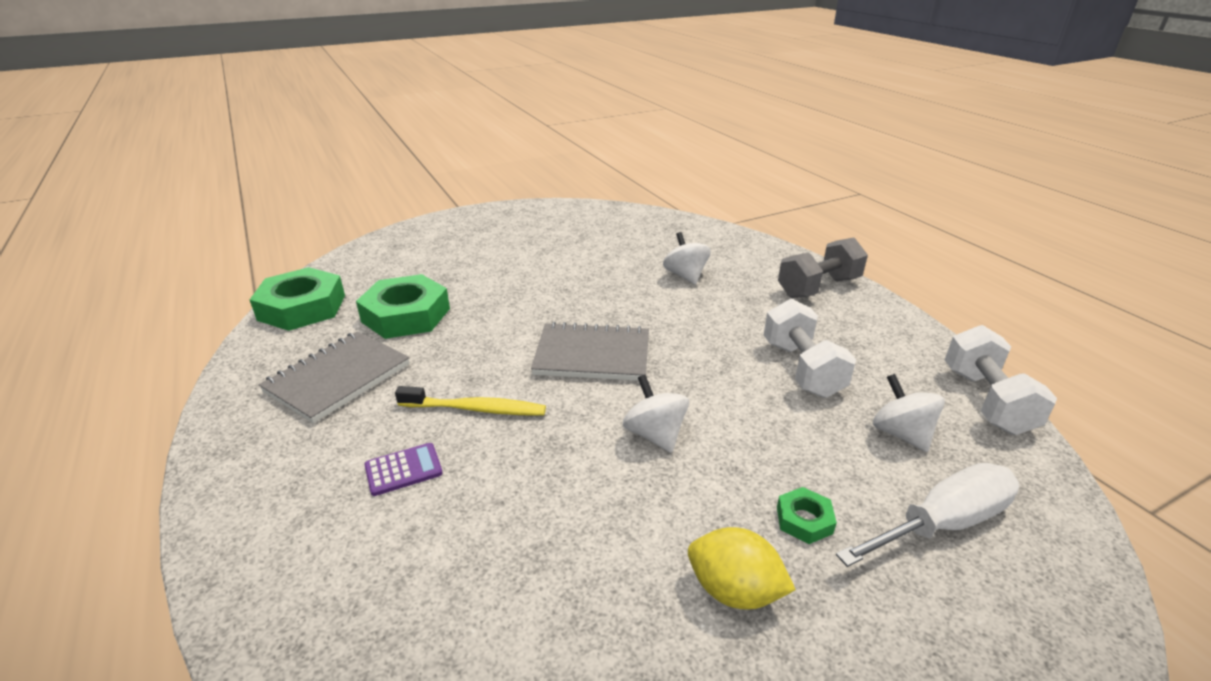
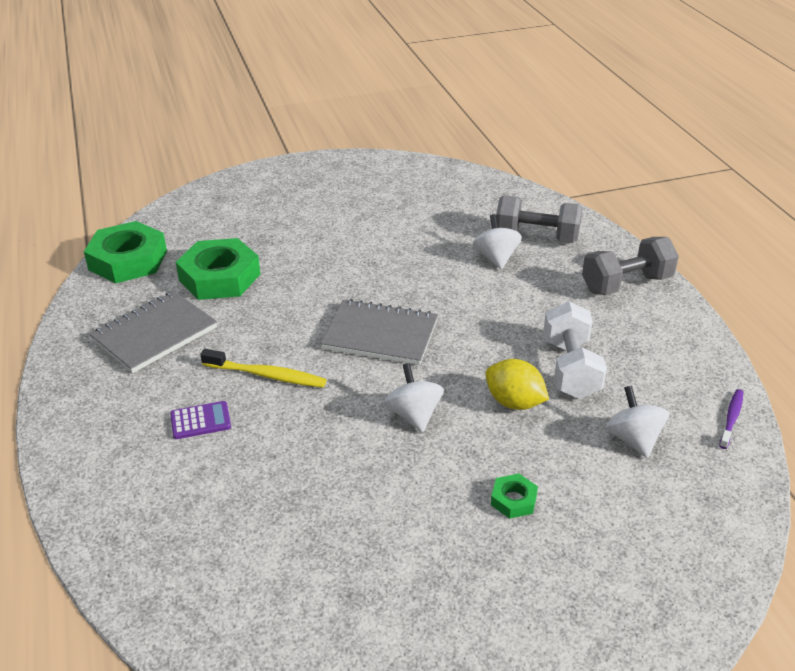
camera: 10 degrees right, 5 degrees up
(717, 255) = (536, 237): none -> grey dumbbell
(734, 591) = (436, 544): yellow lemon -> yellow lemon (514, 402)
(943, 523) = (629, 517): white screwdriver -> none
(986, 401) = (731, 418): white dumbbell -> purple toothbrush

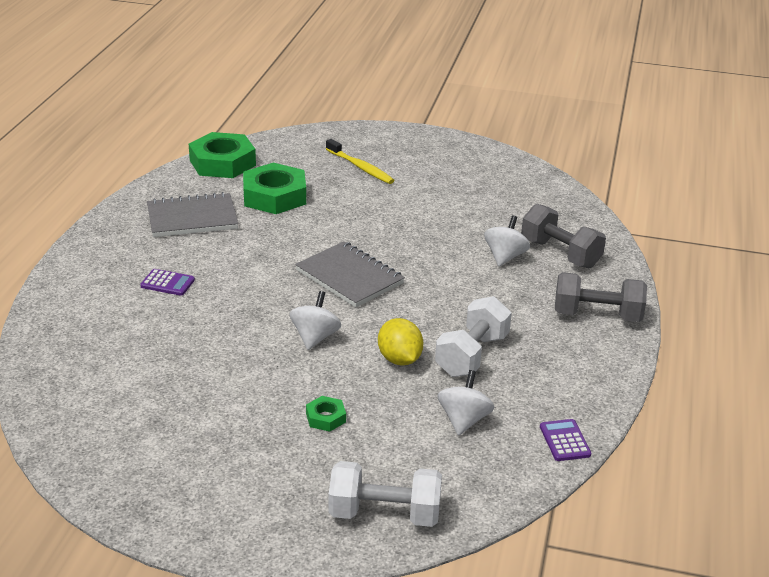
camera: 30 degrees right, 5 degrees down
(267, 375) = (240, 272): yellow toothbrush -> yellow toothbrush (360, 167)
(674, 579) = (384, 514): none -> white dumbbell
(731, 418) = (564, 441): purple toothbrush -> purple calculator

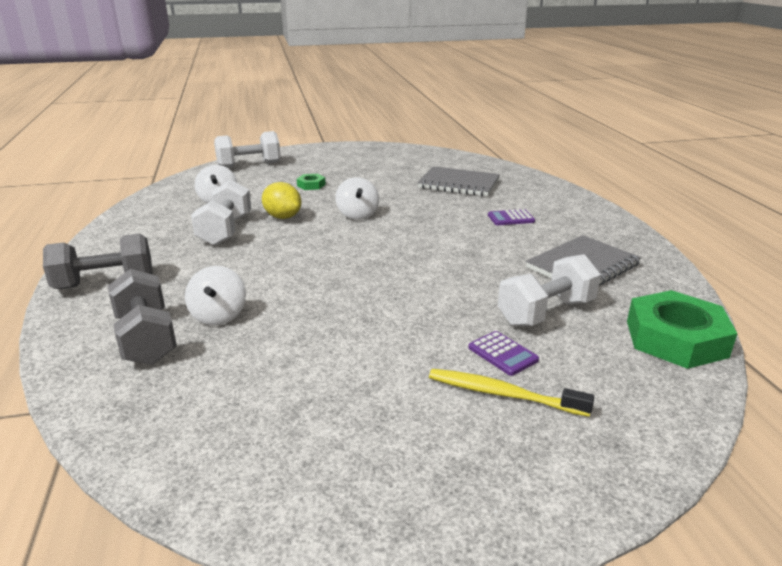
camera: 155 degrees right, 5 degrees down
(274, 196) = (546, 312): green nut -> white dumbbell
(350, 277) = (371, 256): grey notebook -> grey notebook (458, 184)
(560, 253) = (146, 338): grey dumbbell -> grey dumbbell turned 45 degrees clockwise
(564, 441) = (142, 205): purple calculator -> purple calculator (502, 354)

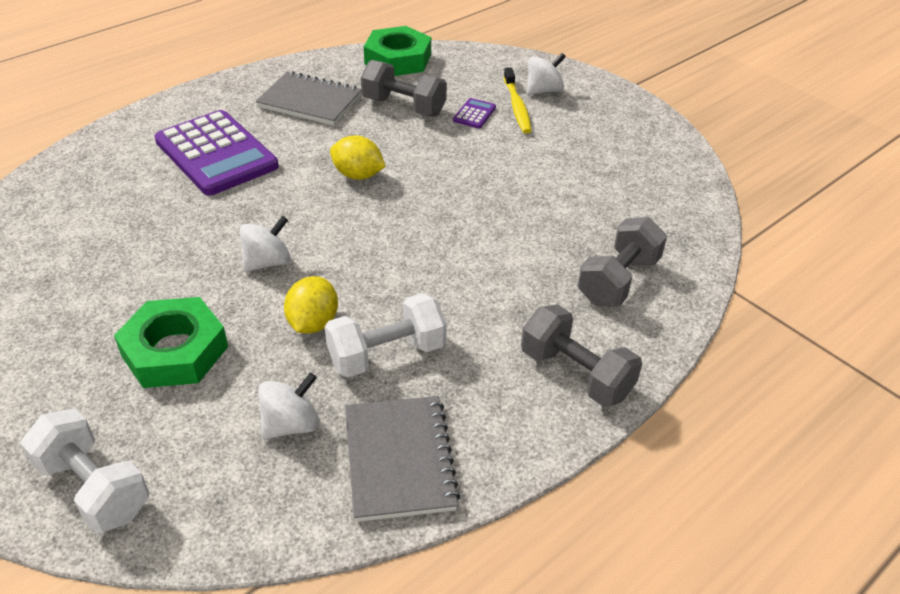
camera: 120 degrees left, 15 degrees up
(218, 316) = (552, 258): white spinning top -> white spinning top (543, 90)
(311, 185) = (175, 351): green nut -> green nut, size x2.19
(433, 262) = (358, 175): none -> yellow lemon
(458, 184) = (111, 214): grey notebook -> grey notebook (399, 459)
(511, 218) = (216, 154): purple calculator -> purple calculator, size x2.48
(546, 312) = (403, 107): white dumbbell -> grey dumbbell

